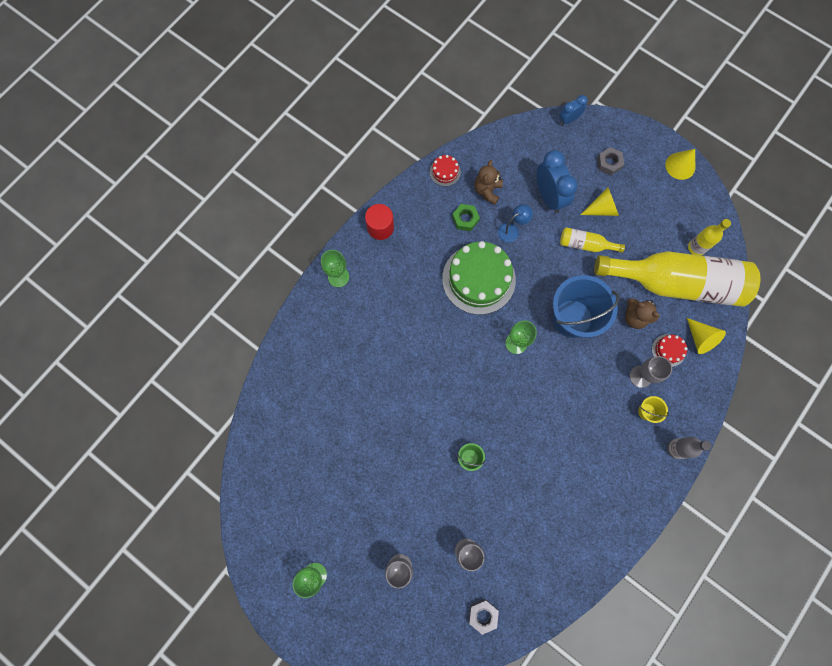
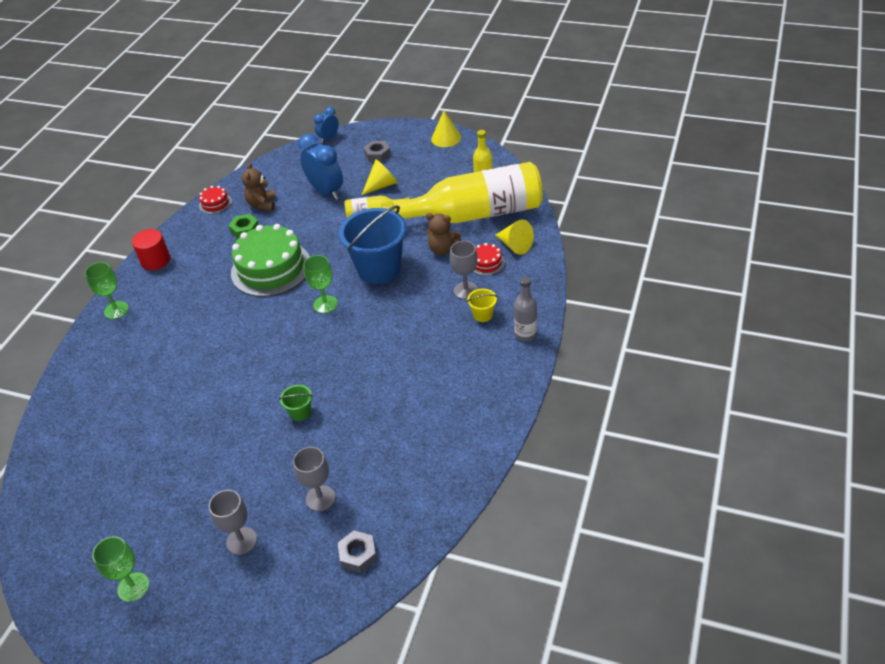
camera: 15 degrees left, 30 degrees down
(512, 230) = (295, 224): blue lamp -> none

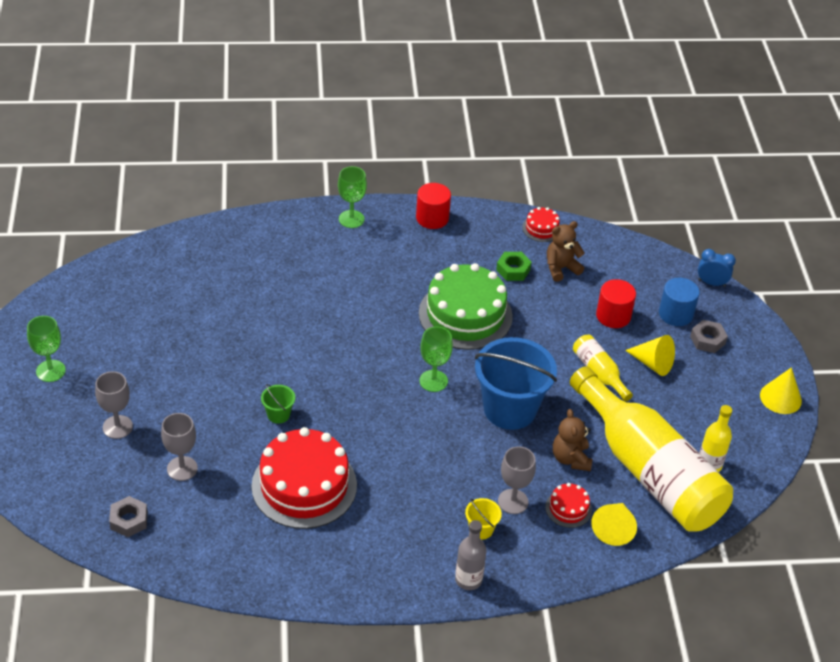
camera: 60 degrees right, 0 degrees up
(326, 191) = (613, 316): blue clock -> red cylinder
(345, 162) = (675, 314): none -> blue cylinder
(386, 413) = (304, 485): none -> red cake

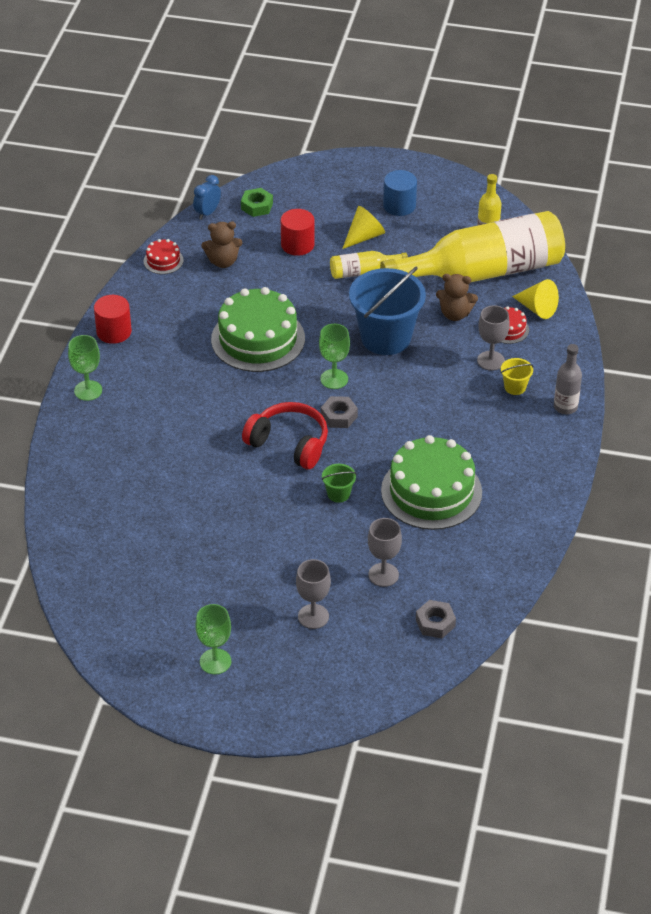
camera: 70 degrees left, 0 degrees up
(304, 485) = (431, 491): red cake -> green cake
(333, 366) = (289, 443): none -> red headphones
(513, 270) = (211, 293): green nut -> green nut (257, 206)
(561, 268) = (223, 262): brown teddy bear -> brown teddy bear turned 90 degrees counterclockwise
(675, 314) = (310, 206): blue cylinder -> blue cylinder (399, 205)
(707, 340) = (349, 197): grey nut -> grey nut (339, 416)
(711, 283) = (281, 174): blue clock -> blue clock (207, 213)
(780, 398) = (429, 175): yellow cone -> none

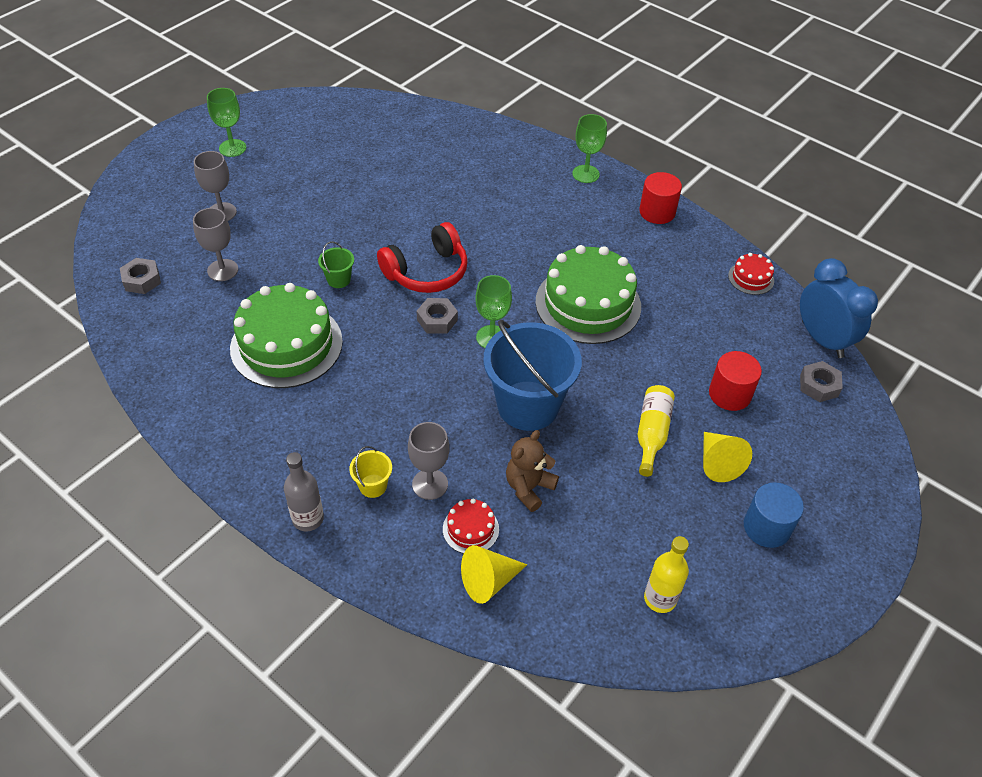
camera: 115 degrees right, 5 degrees up
(207, 213) = (822, 339): blue clock -> blue clock, size x1.78
(223, 262) = (728, 322): brown teddy bear -> none
(257, 206) = (819, 385): green nut -> grey nut
(483, 272) = (590, 556): yellow bottle -> none

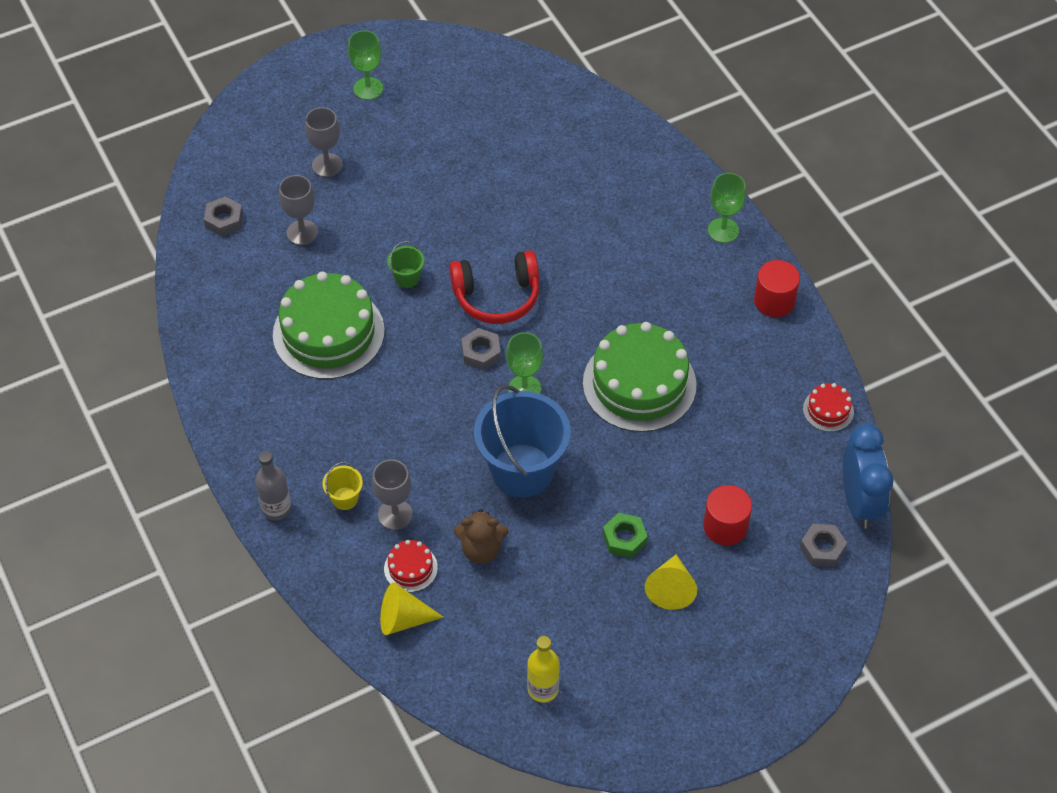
camera: 25 degrees right, 5 degrees up
(529, 488) = (481, 549): brown teddy bear -> brown teddy bear turned 150 degrees counterclockwise
(651, 433) = (624, 538): yellow bottle -> green nut
(766, 527) = (679, 664): blue cylinder -> none

